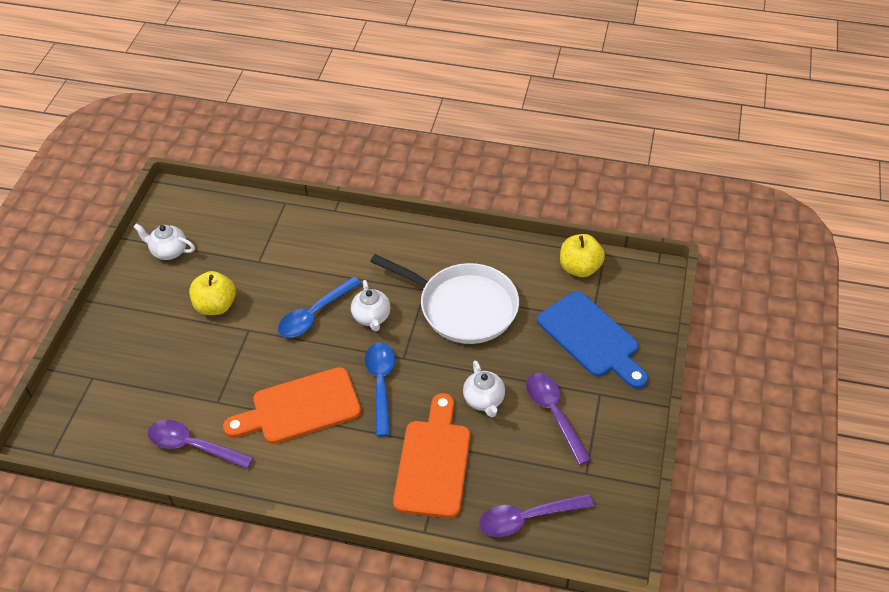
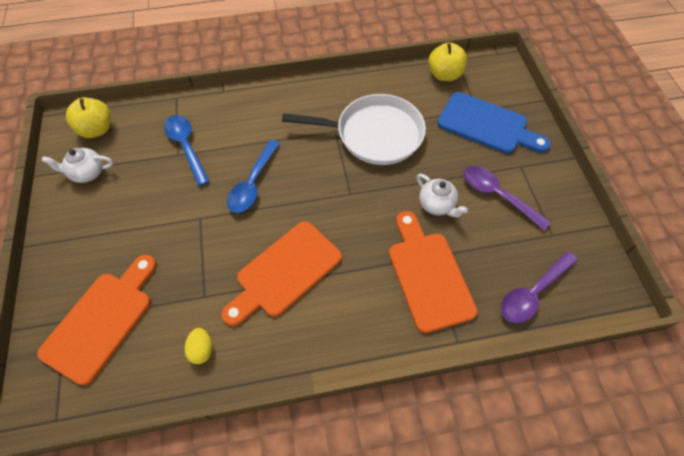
camera: 25 degrees left, 10 degrees up
(122, 389) = (102, 320): none -> orange cutting board
(193, 446) = (202, 349): purple spoon -> yellow egg
(215, 306) = (157, 207): yellow apple -> yellow apple (97, 129)
(371, 317) = (304, 169): white teapot -> none
(381, 384) = (344, 223): blue spoon -> blue spoon (186, 146)

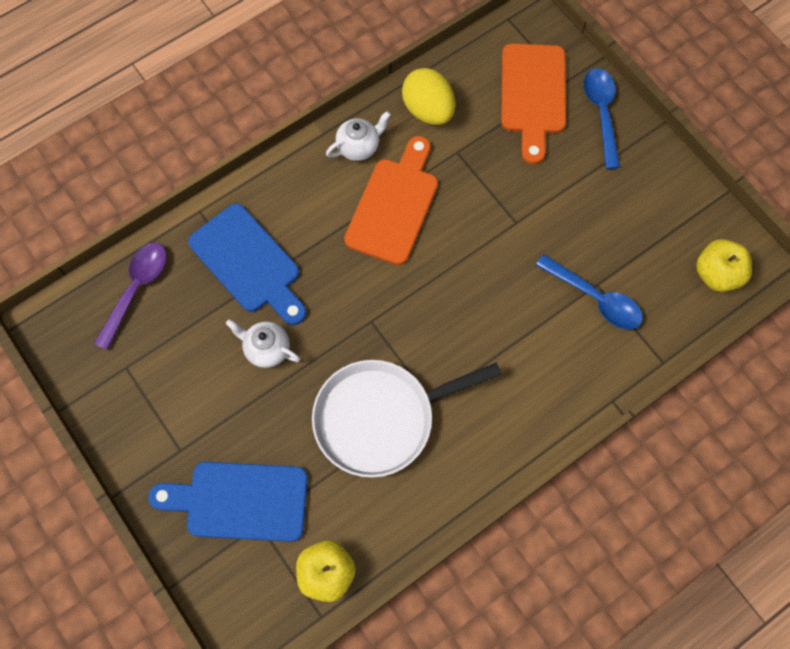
camera: 155 degrees right, 10 degrees up
(87, 173) = (676, 218): white teapot -> white teapot (359, 147)
(202, 349) = (428, 110): yellow egg -> yellow egg, size x1.87
(253, 184) = (487, 285): blue spoon -> blue spoon (601, 113)
(428, 275) = (249, 263): orange cutting board -> blue cutting board
(497, 195) = (200, 393): purple spoon -> none

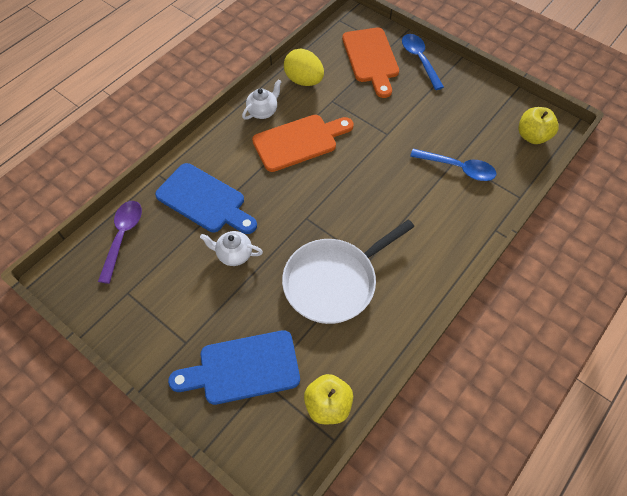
camera: 15 degrees left, 10 degrees down
(394, 205) = (299, 141): orange cutting board -> orange cutting board turned 60 degrees clockwise

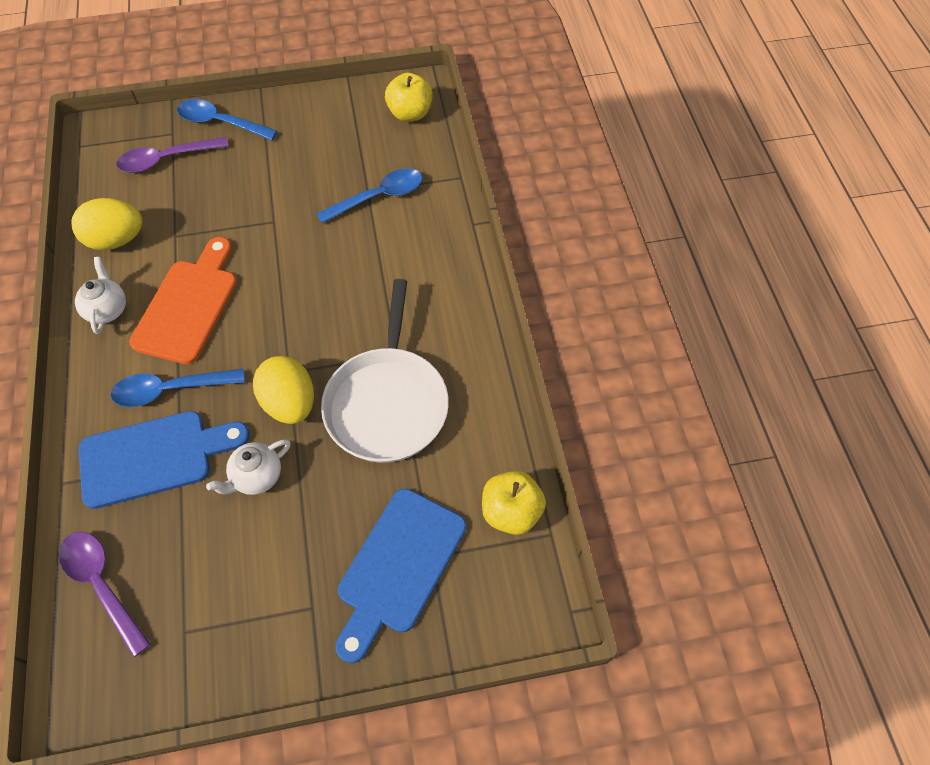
camera: 50 degrees left, 0 degrees up
(246, 175) = (170, 390): none -> blue spoon
(288, 234) = (290, 403): none -> yellow egg
(371, 58) = (166, 160): orange cutting board -> purple spoon

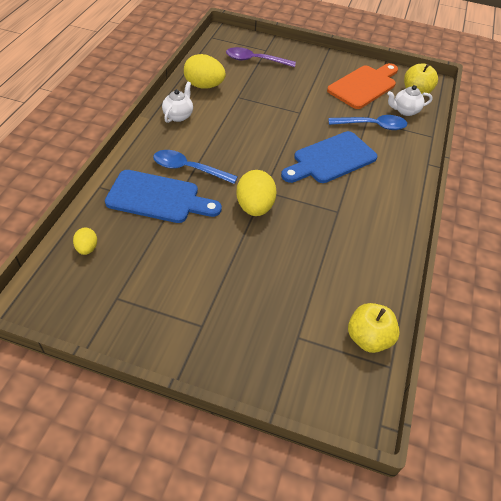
camera: 25 degrees right, 10 degrees down
(102, 585) = (87, 248): purple spoon -> yellow egg
(188, 305) = (225, 132): orange cutting board -> orange cutting board (364, 86)
(220, 123) = (296, 55): blue spoon -> none
(256, 477) = (211, 236): white teapot -> white teapot (405, 111)
(387, 403) = (317, 235): white pan -> none
(398, 567) = (271, 331): blue cutting board -> blue cutting board (331, 159)

